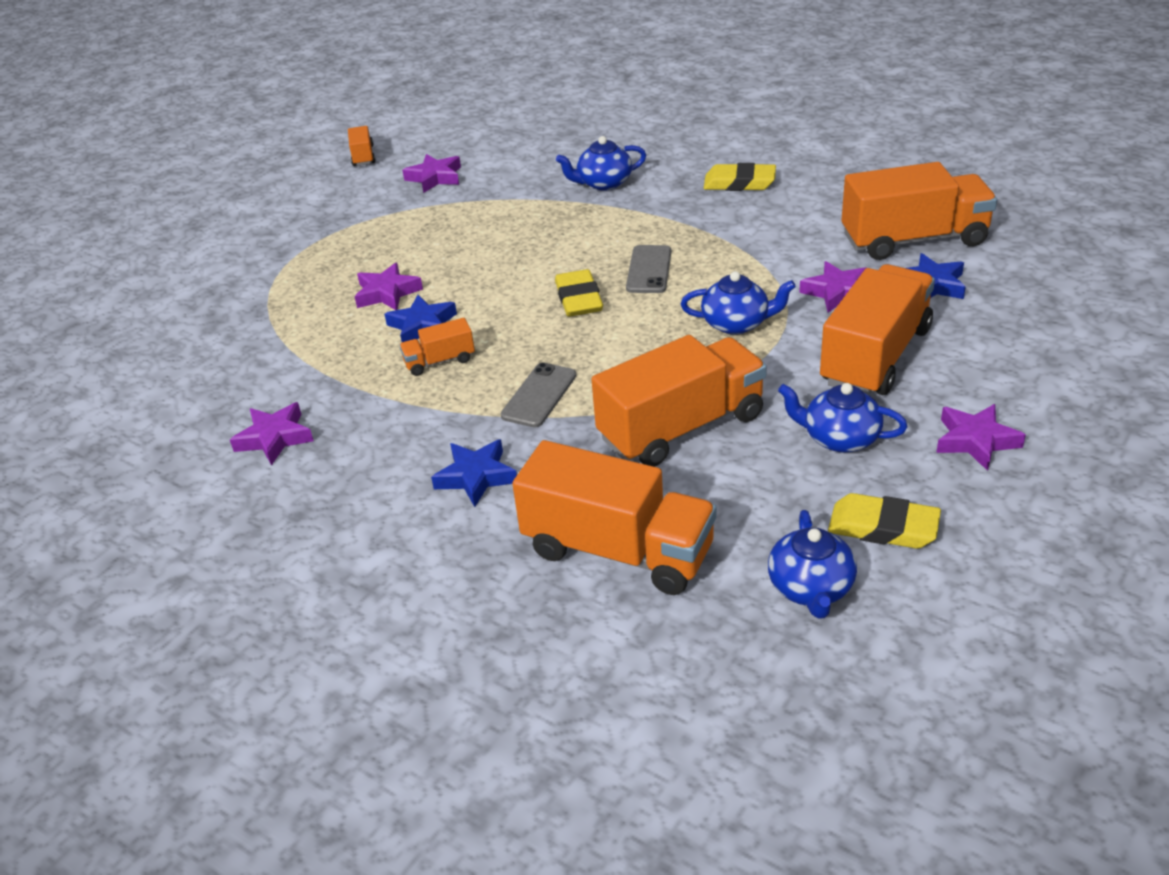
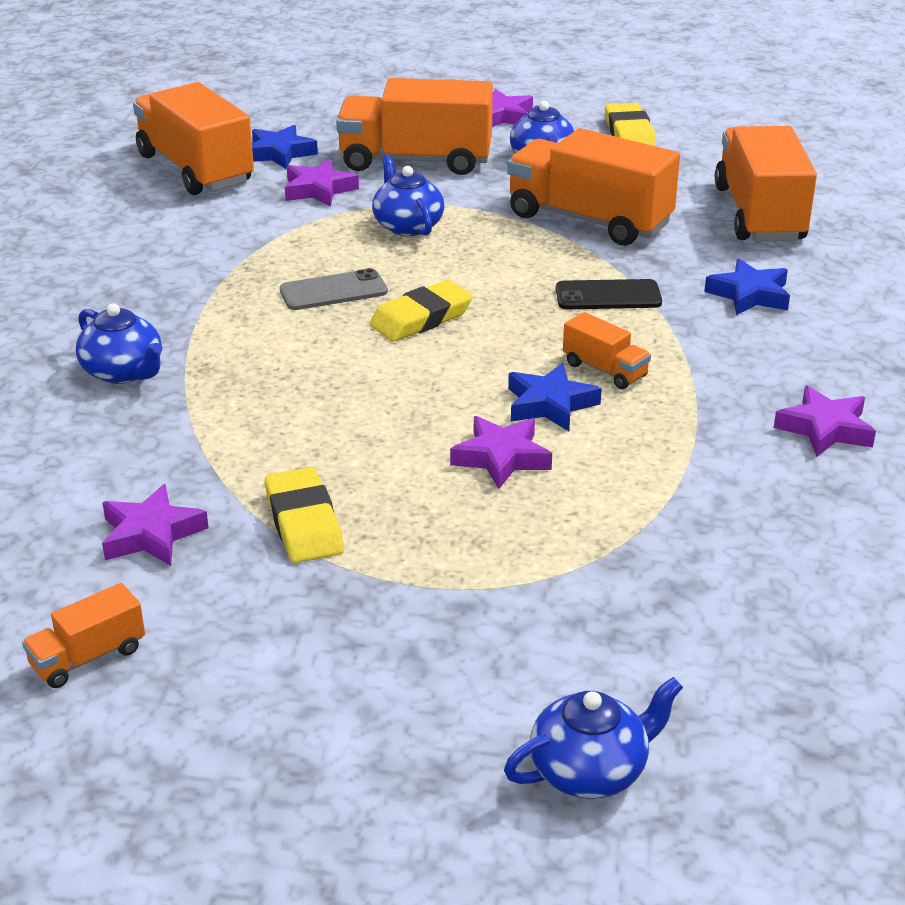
camera: 120 degrees left, 5 degrees down
(539, 395) = (608, 296): grey phone -> black phone
(739, 183) = (94, 278): yellow eraser -> yellow eraser (304, 523)
(811, 588) = (715, 146): blue teapot -> blue teapot (590, 770)

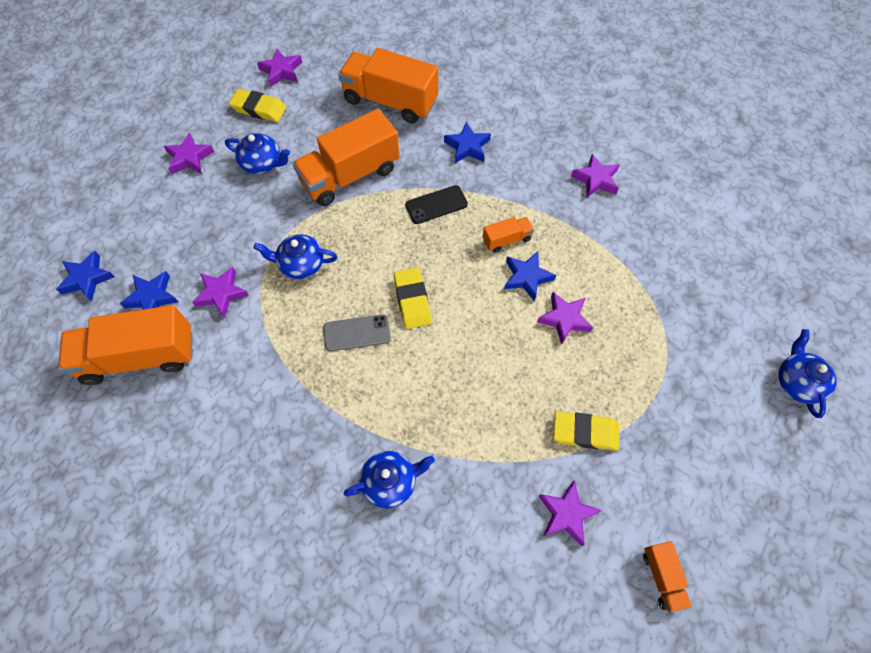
camera: 65 degrees left, 30 degrees up
(275, 113) = (87, 278): none -> blue star
(333, 291) = (357, 333): grey phone -> grey phone turned 75 degrees clockwise
(416, 161) = (219, 226): orange truck -> none
(608, 296) = (436, 205): black phone -> black phone turned 45 degrees clockwise
(712, 129) = (281, 71): none -> purple star

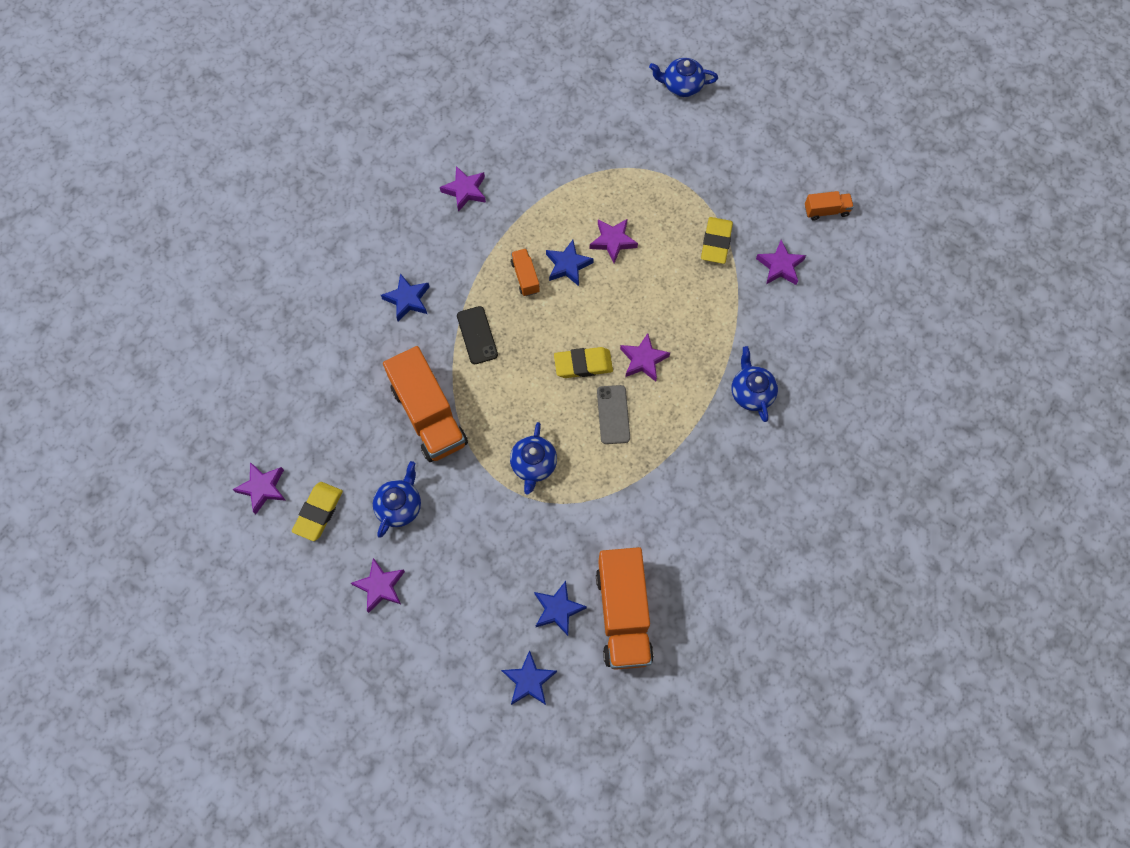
camera: 85 degrees left, 5 degrees up
(221, 293) = (560, 540): purple star -> purple star (643, 360)
(390, 101) = (332, 371): orange truck -> none

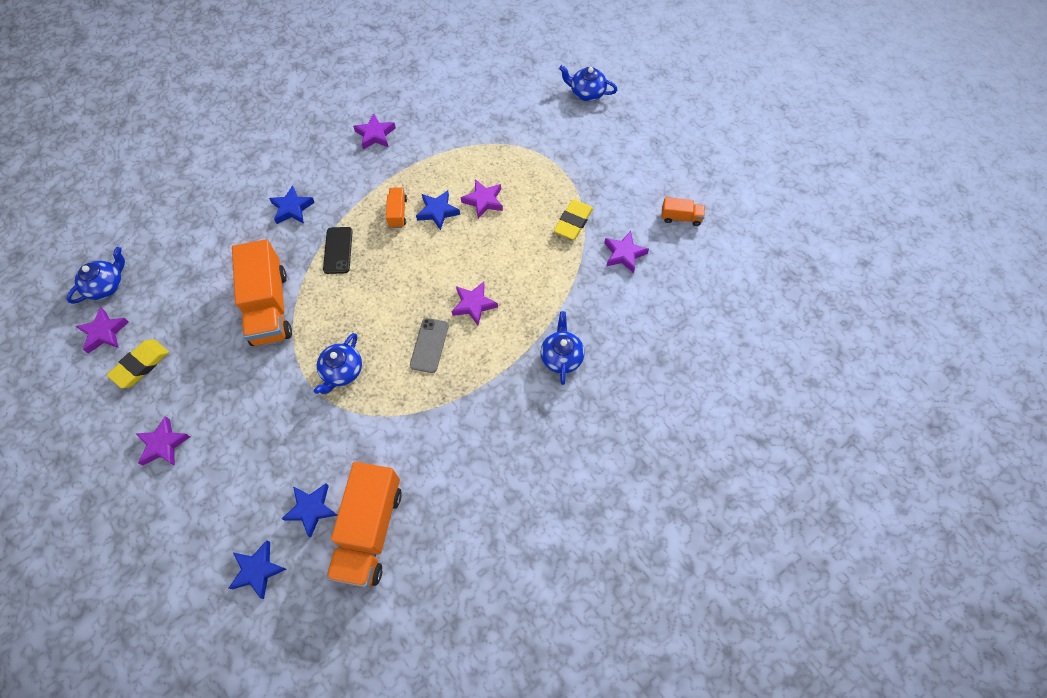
camera: 15 degrees right, 5 degrees down
(399, 506) = (211, 377): blue teapot -> blue teapot (107, 286)
(583, 364) = (419, 296): yellow eraser -> none

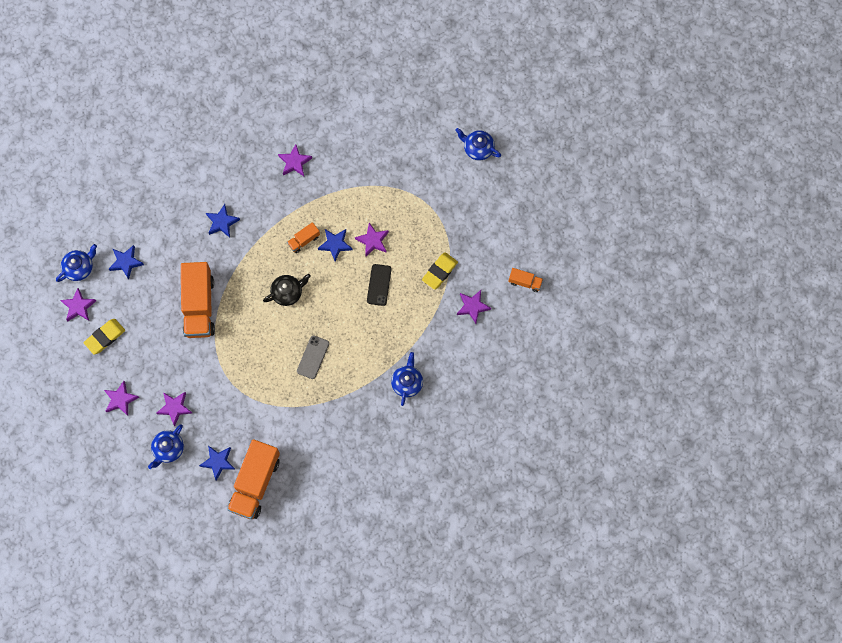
camera: 10 degrees right, 10 degrees up
(258, 570) = (180, 496): blue star -> blue star (126, 262)
(338, 250) = (254, 266): black phone -> black phone (379, 285)
(342, 371) = (248, 367): blue teapot -> blue teapot (168, 449)
(385, 273) = (287, 292): none -> black teapot
(397, 213) = (304, 240): orange truck -> orange truck turned 135 degrees counterclockwise
(473, 305) = (350, 330): purple star -> purple star (175, 408)

